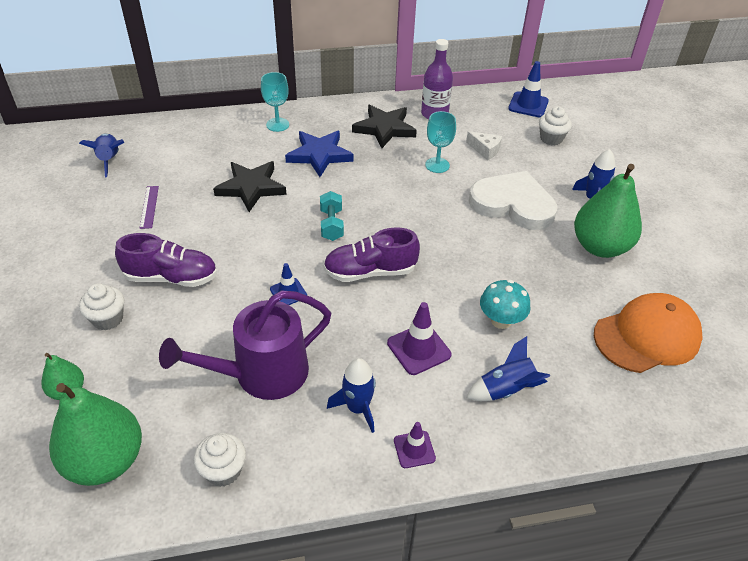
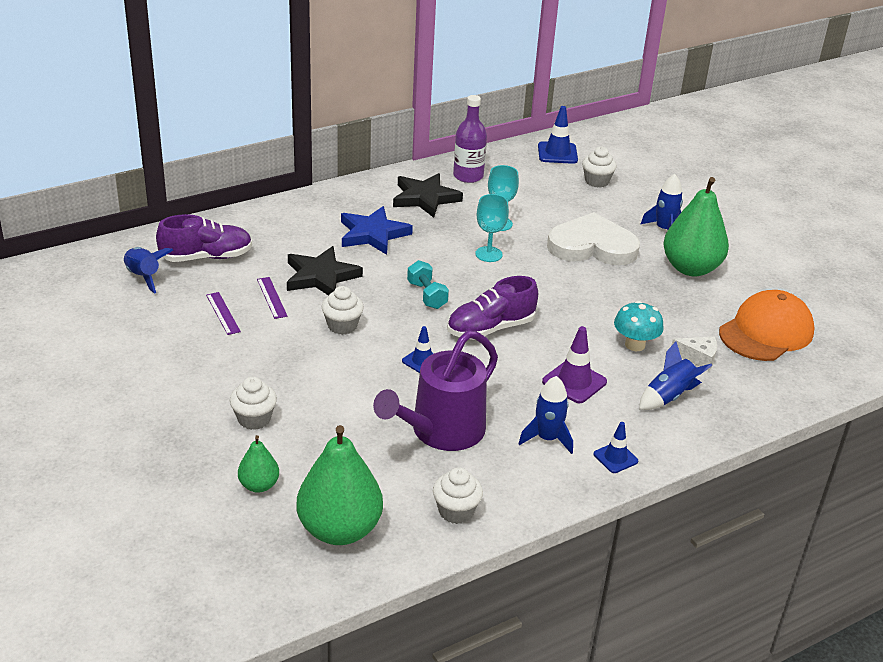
camera: 20 degrees left, 10 degrees down
(171, 277) = (294, 371): purple shoe -> purple shoe (206, 257)
(198, 200) = (271, 297): none -> purple ruler
(240, 240) = (342, 326): none -> white cupcake
(277, 124) = (308, 212): turquoise goblet -> turquoise goblet (488, 254)
(414, 449) = (615, 458): purple traffic cone -> blue traffic cone
(485, 150) = (538, 202): white cheese -> white cheese (698, 357)

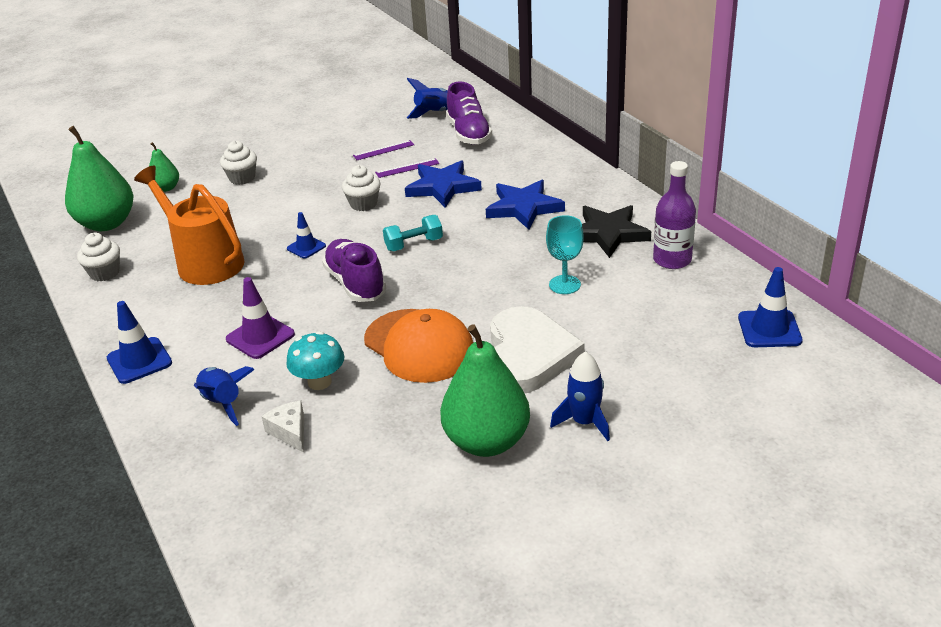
camera: 95 degrees right, 0 degrees up
(321, 276) = (442, 187): black star -> blue star
(441, 431) = (205, 262): purple watering can -> orange watering can
(488, 254) = (496, 279): turquoise goblet -> none
(547, 438) = (179, 319): blue rocket -> none
(596, 181) = (701, 363): white cupcake -> none
(615, 458) = (139, 361): blue traffic cone -> blue traffic cone, size x1.57
(698, 357) = (290, 432): white cheese -> white cheese turned 135 degrees clockwise
(766, 332) = (337, 502): orange cap -> orange cap (419, 346)

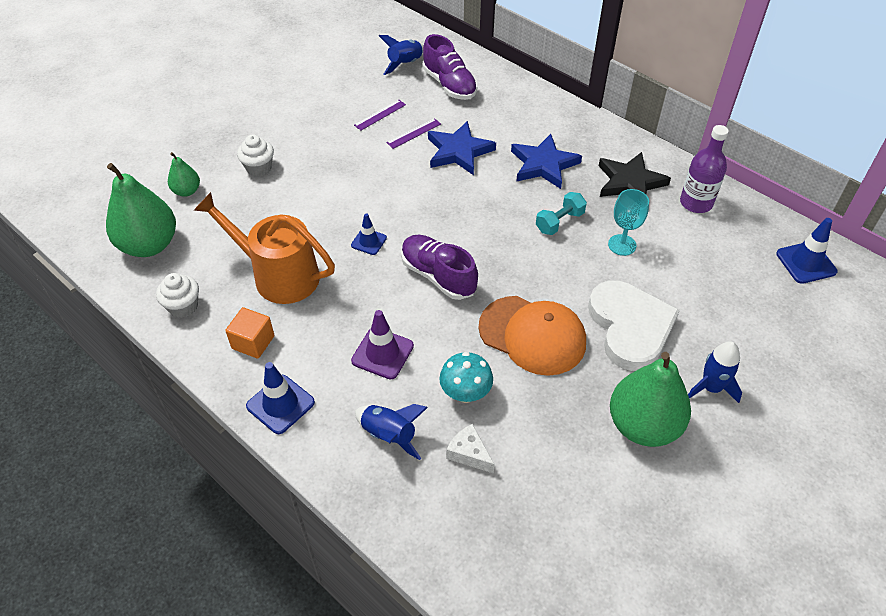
camera: 20 degrees left, 15 degrees up
(147, 309) = (253, 342): none -> orange cube
(363, 204) = (395, 182): white cupcake -> none
(414, 244) = (467, 222): turquoise dumbbell -> turquoise dumbbell (559, 222)

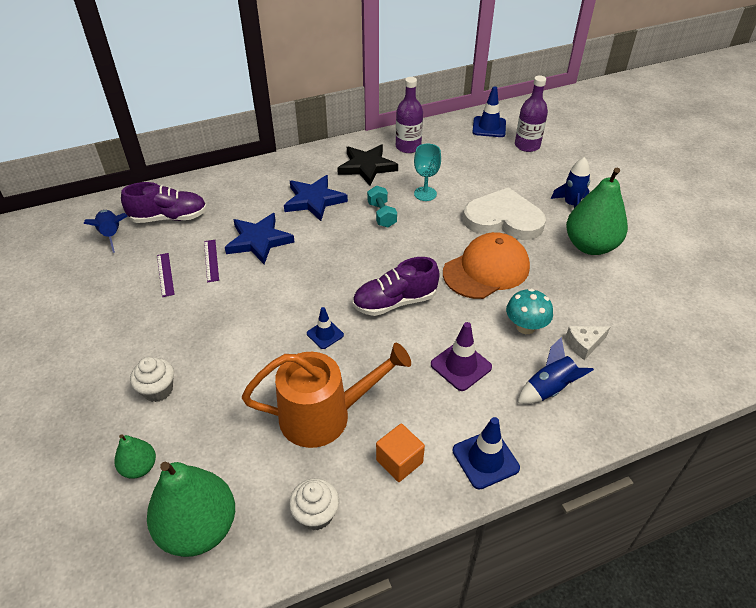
camera: 65 degrees left, 5 degrees down
(279, 275) = (324, 415): orange watering can -> orange watering can turned 150 degrees counterclockwise
(800, 312) = (527, 145): none -> purple bottle

